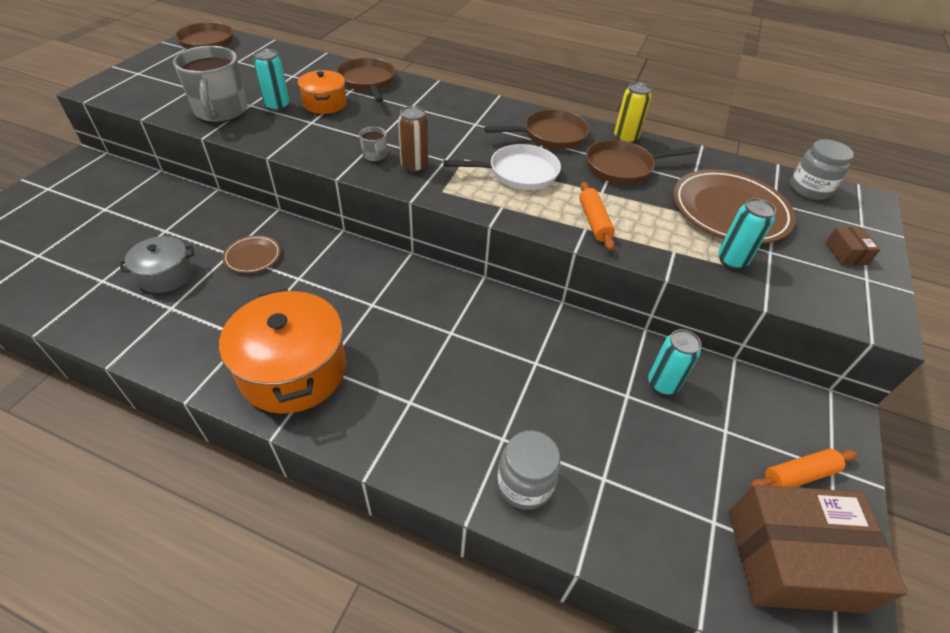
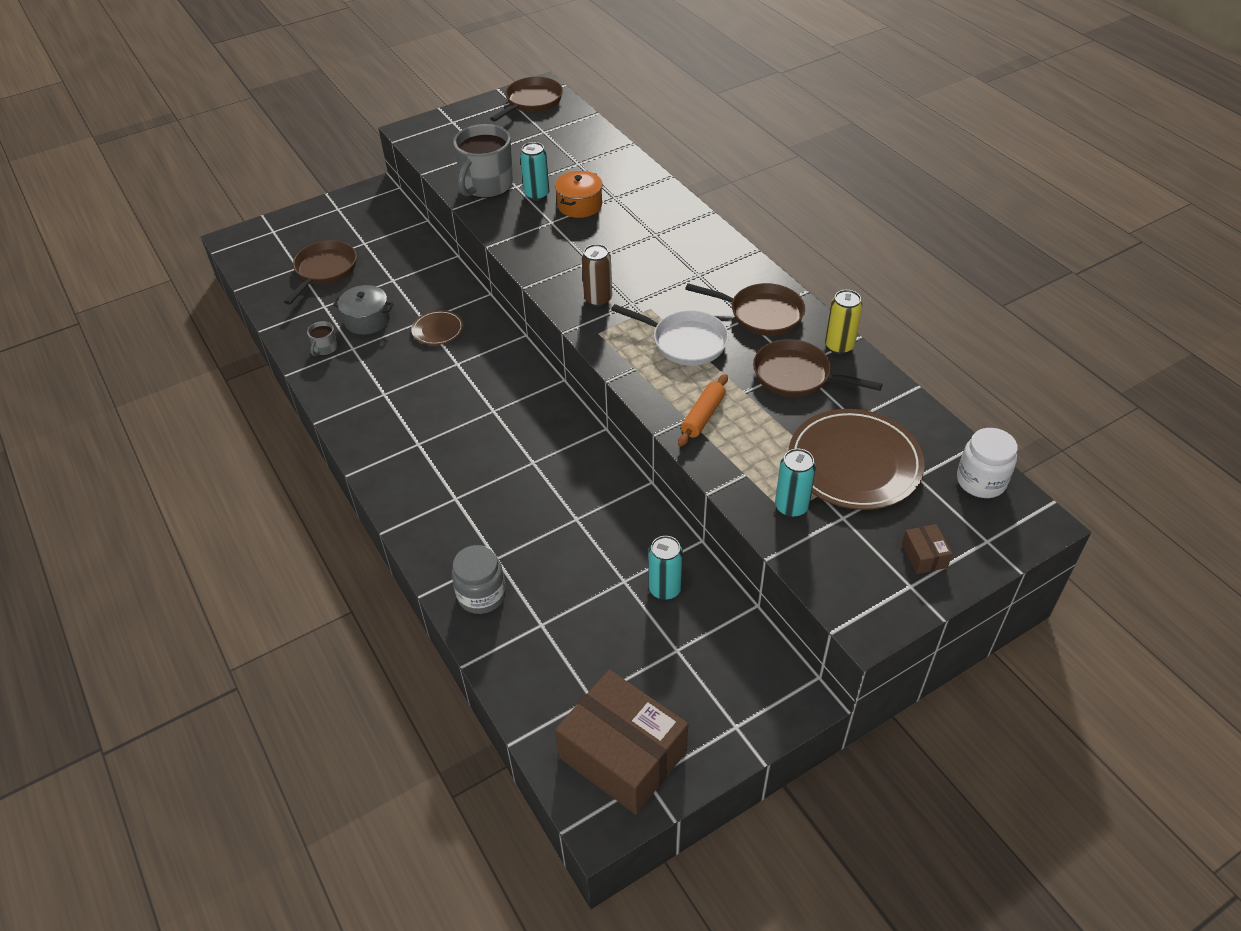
camera: 40 degrees right, 0 degrees up
(293, 370) = (396, 435): orange pot -> none
(367, 82) = (641, 192): brown pan -> brown pan (324, 271)
(375, 156) = (574, 276): grey mug -> grey mug (325, 348)
(799, 475) = (700, 713): orange rolling pin -> none
(809, 189) = (981, 481): grey jar -> white jar
(846, 253) = (924, 556): brown box -> brown box turned 45 degrees counterclockwise

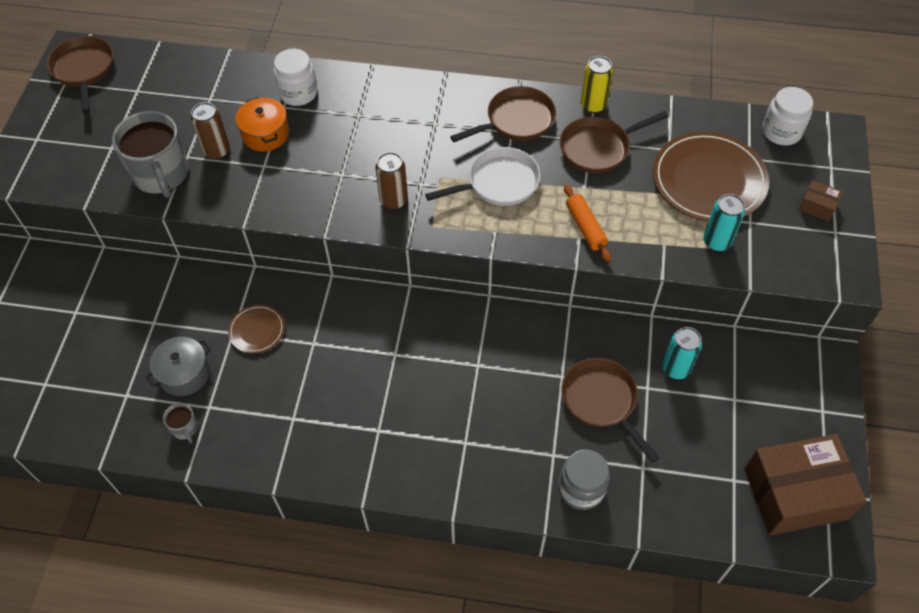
camera: 50 degrees left, 10 degrees up
(324, 271) = (76, 366): brown pan -> brown pan (602, 401)
(537, 194) = (217, 151): turquoise can -> brown can
(636, 196) = (298, 93): none -> white jar

